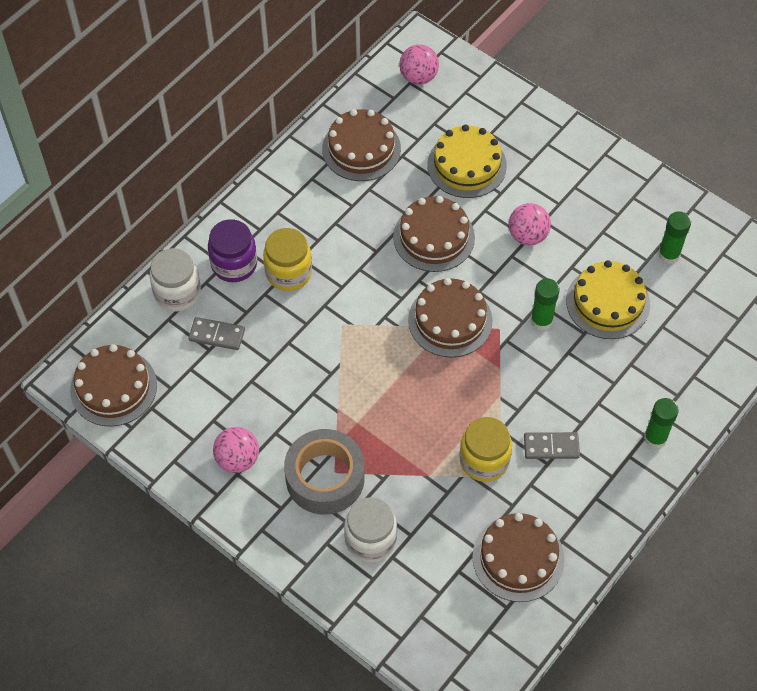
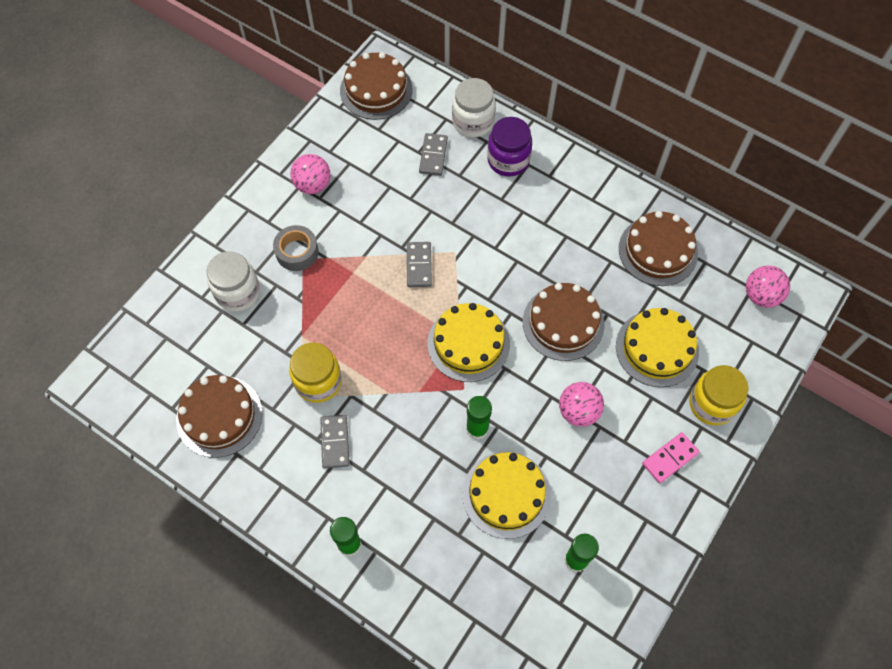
camera: 85 degrees right, 5 degrees up
(288, 273) = (505, 203): yellow jar -> yellow jar (712, 404)
(325, 478) = (297, 252): grey tape -> grey tape, size x0.61
(355, 358) = (419, 265): none -> grey domino
(450, 320) = (468, 343): brown cake -> yellow cake
(576, 171) = (670, 458): none -> pink domino

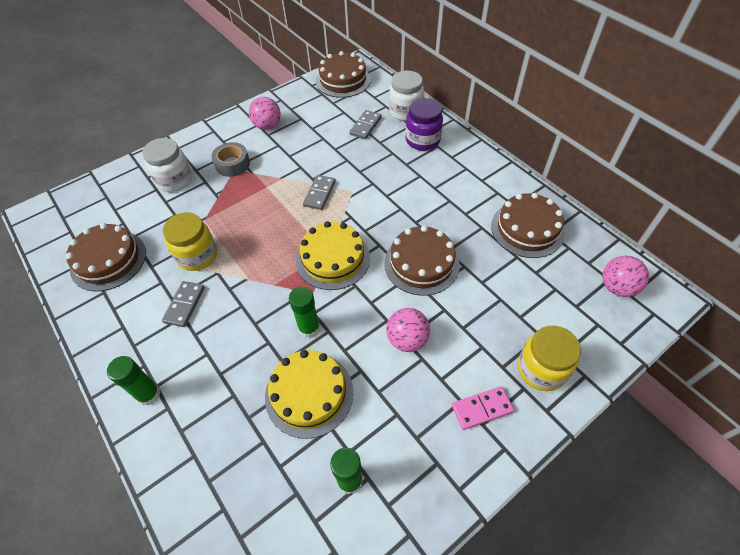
camera: 20 degrees right, 10 degrees down
(657, 348) = (501, 306): yellow cake -> none

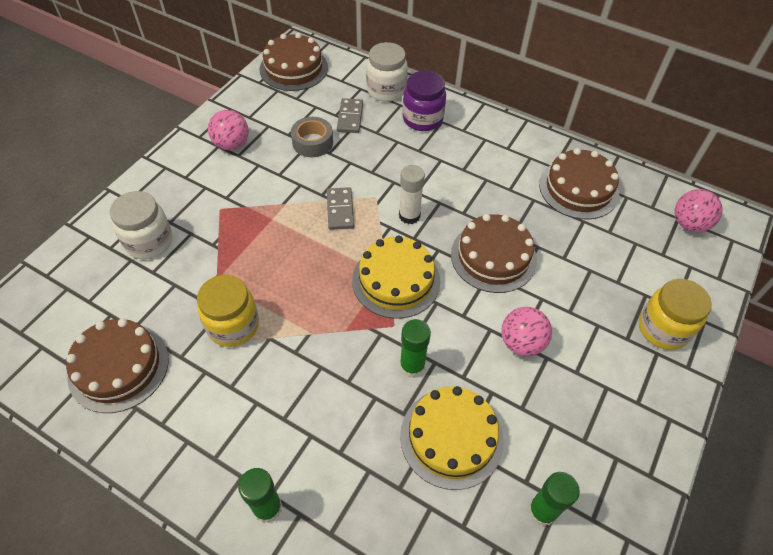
camera: 25 degrees left, 0 degrees up
(184, 305) = (251, 389): grey domino -> none
(232, 164) = (214, 202): grey tape -> grey tape (312, 142)
(370, 212) = (409, 215): none -> white glue stick
(482, 408) = (629, 387): pink domino -> none

